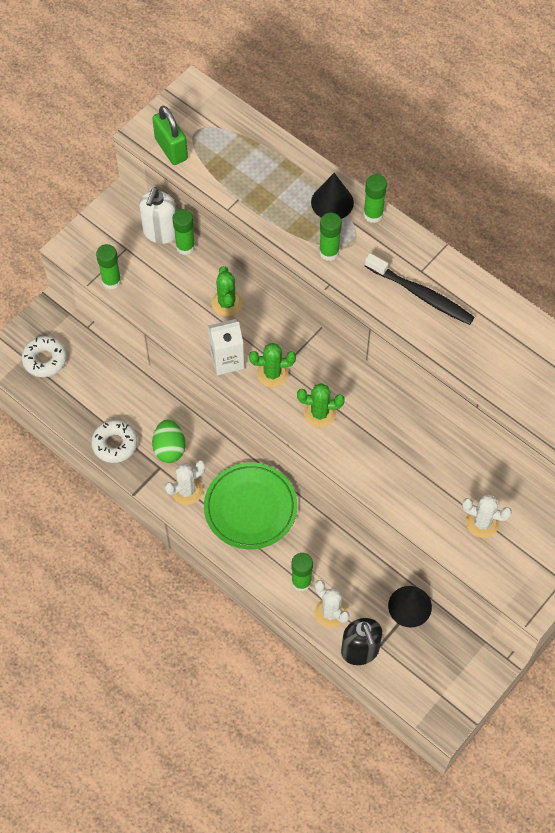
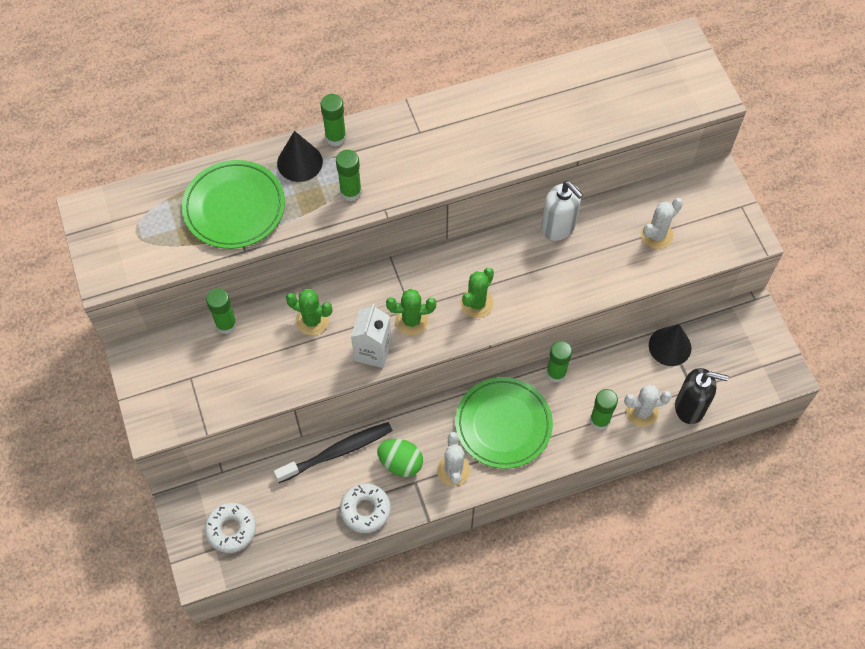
camera: 60 degrees left, 0 degrees up
(111, 281) = (218, 409): green glue stick -> green glue stick (556, 373)
(160, 232) = (195, 338): white soap dispenser -> white soap dispenser (558, 227)
(171, 149) = (141, 264): green padlock -> none
(261, 181) = (234, 207): none -> green plate
(272, 373) = (411, 320): green cactus -> green cactus turned 60 degrees clockwise
(421, 294) = (444, 144): black toothbrush -> black toothbrush (337, 452)

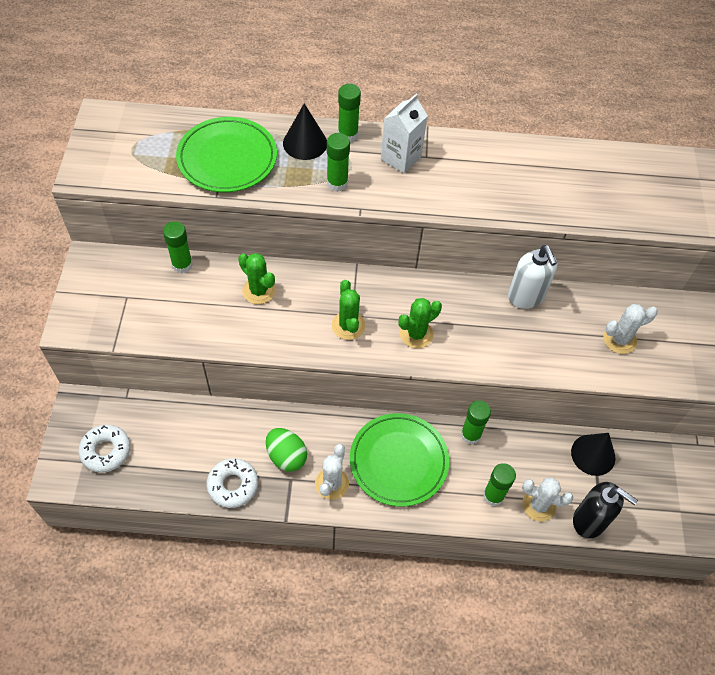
camera: 20 degrees right, 5 degrees down
(337, 452) = (234, 422): black toothbrush -> none
(373, 351) = (299, 338): white carton -> white carton (401, 158)
(411, 320) = (348, 325): green cactus -> green cactus turned 60 degrees clockwise

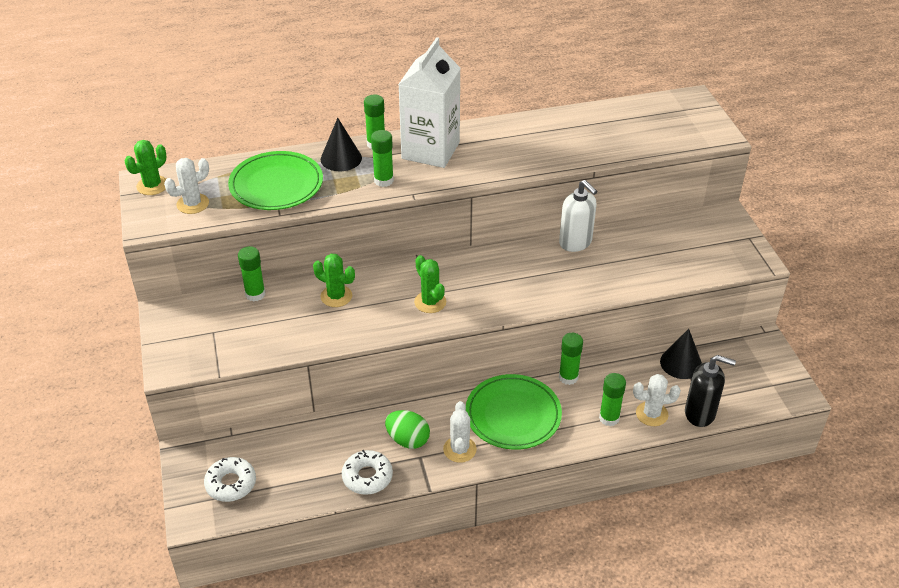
camera: 15 degrees left, 15 degrees down
(401, 158) = (430, 150): white carton -> white carton, size x1.69
(416, 334) = (493, 293): green cactus -> green cactus (152, 185)
(619, 339) = (668, 253): white cactus -> white cactus (193, 204)

